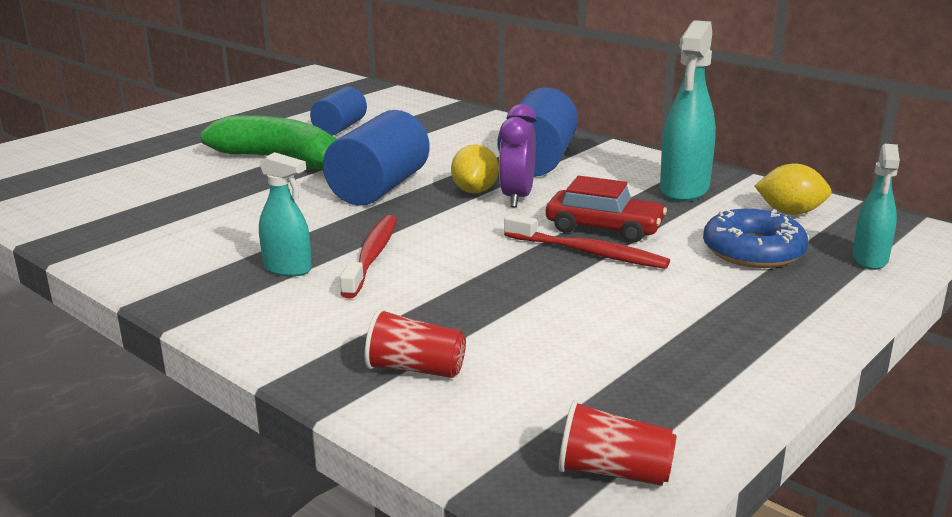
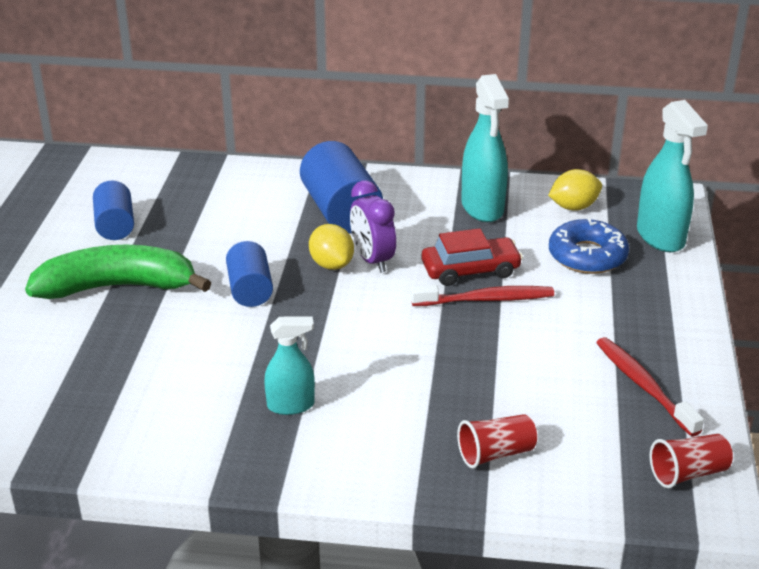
camera: 35 degrees left, 10 degrees up
(372, 257) = (339, 366): red toothbrush -> red toothbrush (644, 386)
(379, 188) = (250, 290): blue cylinder -> blue cylinder, size x0.63
(870, 259) = (660, 237): turquoise spray bottle -> turquoise spray bottle, size x1.64

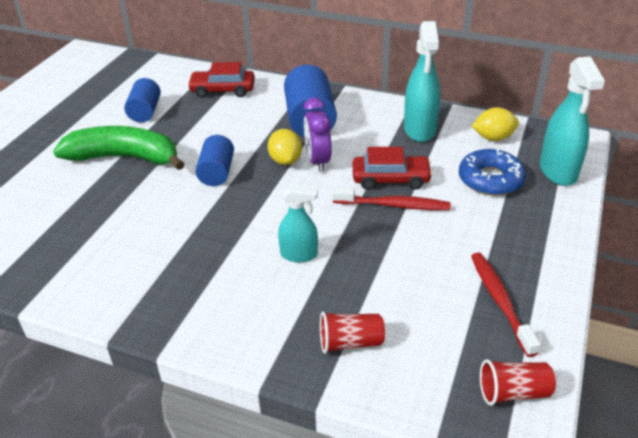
camera: 15 degrees right, 5 degrees up
(208, 186) = (223, 90): none -> red car
(291, 405) = (205, 271): turquoise spray bottle -> turquoise spray bottle (299, 255)

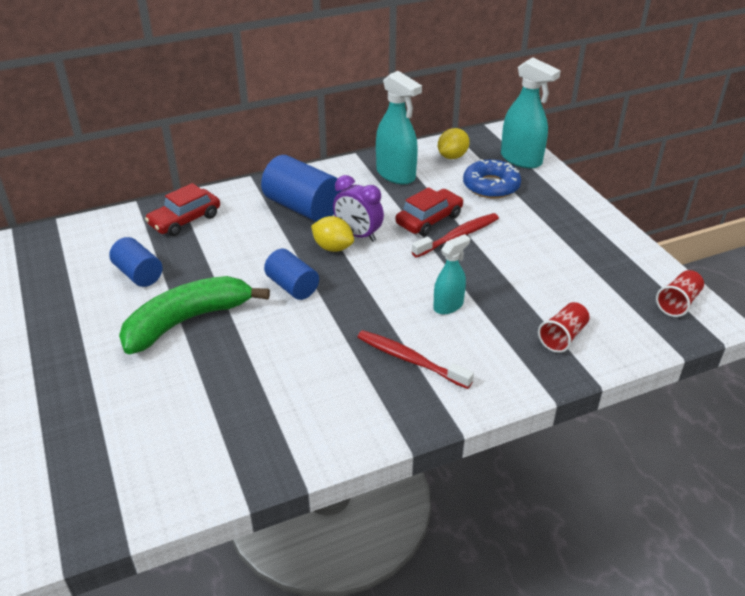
camera: 45 degrees left, 0 degrees up
(500, 302) = (603, 258): red toothbrush -> red toothbrush (410, 360)

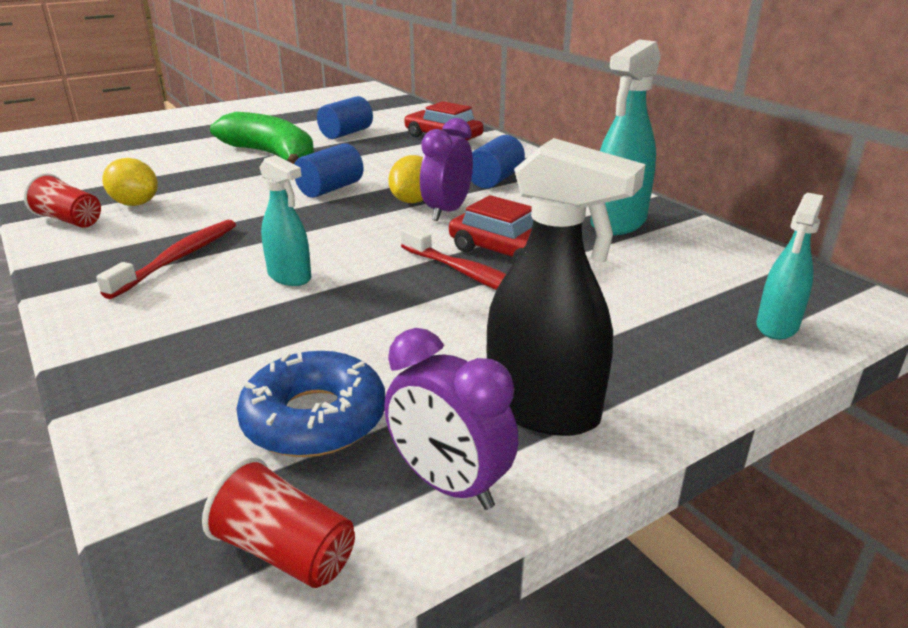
camera: 80 degrees right, 10 degrees down
(303, 208) = (495, 179): blue cylinder -> blue cylinder, size x0.63
(452, 156) = (716, 260): yellow lemon -> yellow lemon (135, 204)
(491, 186) = (646, 298): blue donut -> blue donut (314, 418)
(521, 159) = (777, 326): turquoise spray bottle -> turquoise spray bottle, size x0.61
(562, 337) = (196, 377): red cup -> red cup (69, 220)
(587, 232) = (543, 410): none -> black spray bottle
(637, 261) = (449, 485): none -> purple clock

